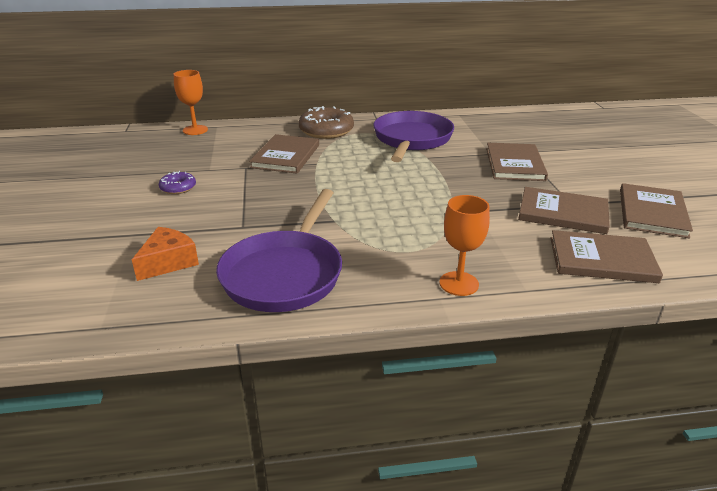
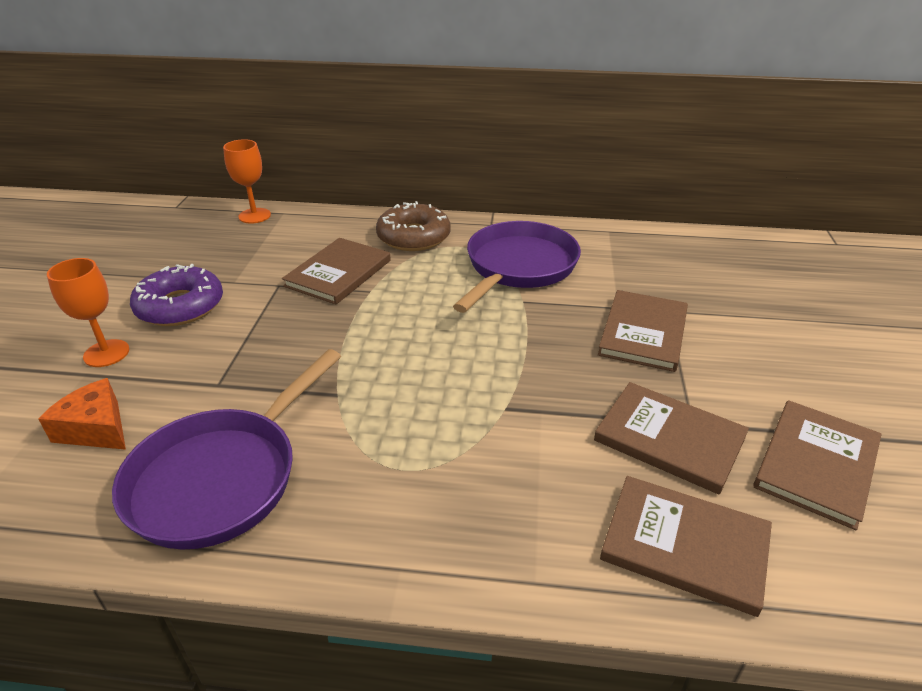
camera: 15 degrees right, 5 degrees up
(168, 262) = (96, 428): orange cheese -> orange cheese turned 105 degrees counterclockwise
(178, 188) = (180, 306): purple donut -> purple donut, size x1.88
(459, 283) = (441, 547): orange goblet -> orange goblet (106, 353)

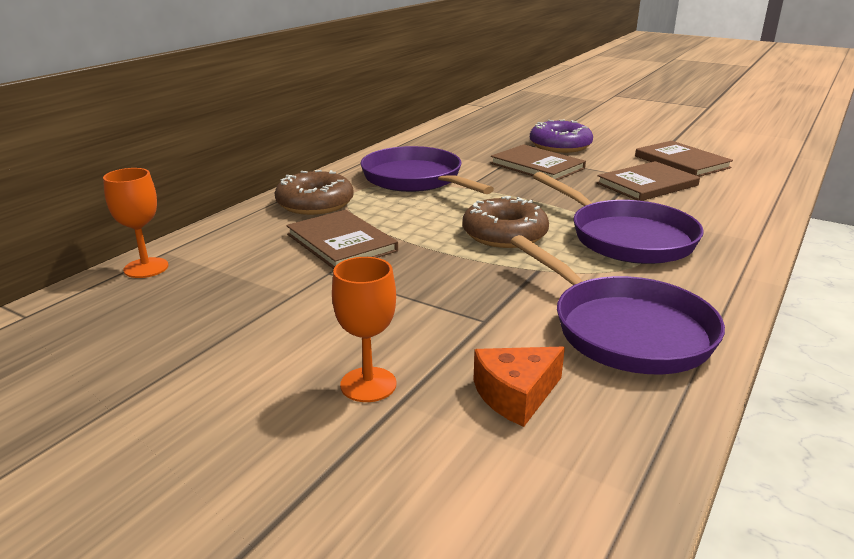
camera: 65 degrees left, 10 degrees down
(180, 306) = (310, 330): purple donut -> purple donut (560, 145)
(412, 354) = (504, 234): none -> brown donut
(459, 445) = (626, 237): none -> purple pan
(685, 545) = (734, 201): brown book -> none

